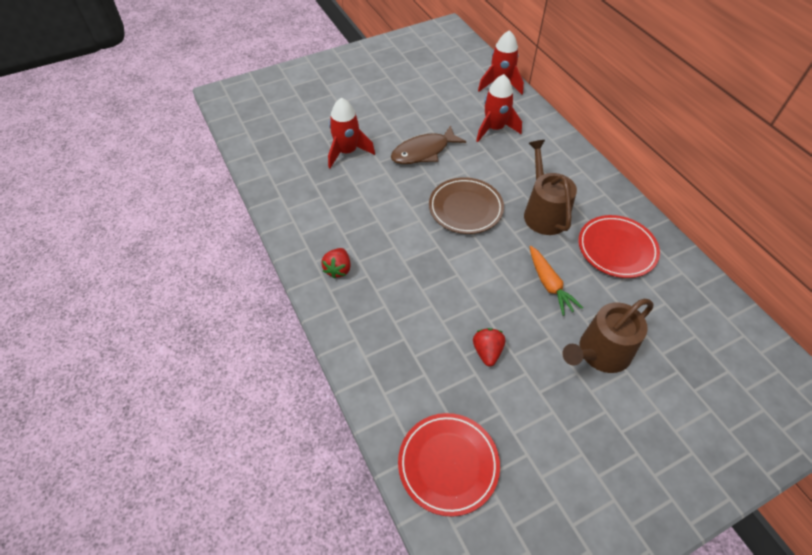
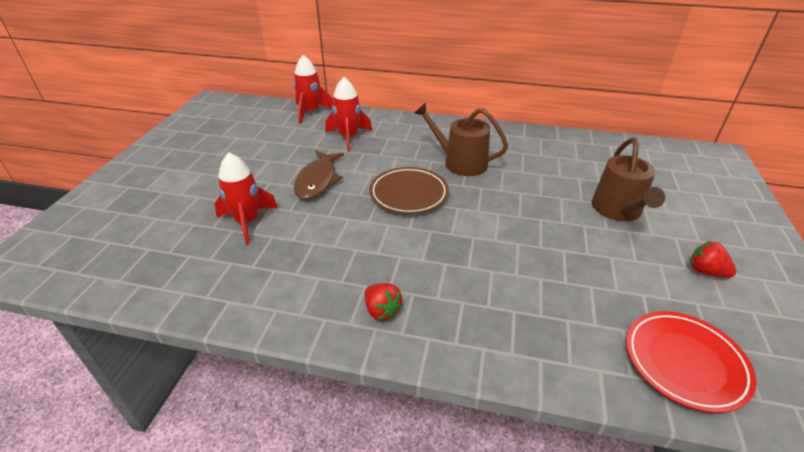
camera: 50 degrees left, 15 degrees down
(487, 351) = (572, 266): red strawberry -> red strawberry (706, 271)
(549, 284) = (532, 197): orange carrot -> none
(616, 249) = (529, 153): red plate -> none

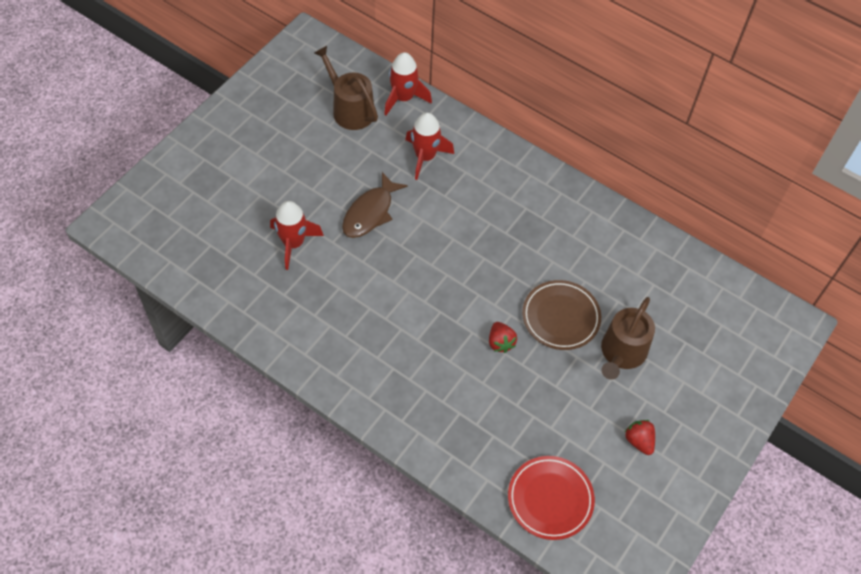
camera: 20 degrees right, 20 degrees up
(382, 311) = (363, 374): red strawberry -> red strawberry (500, 342)
(409, 194) = (444, 261): brown plate -> brown plate (560, 317)
(460, 162) = (516, 236): brown watering can -> brown watering can (350, 109)

